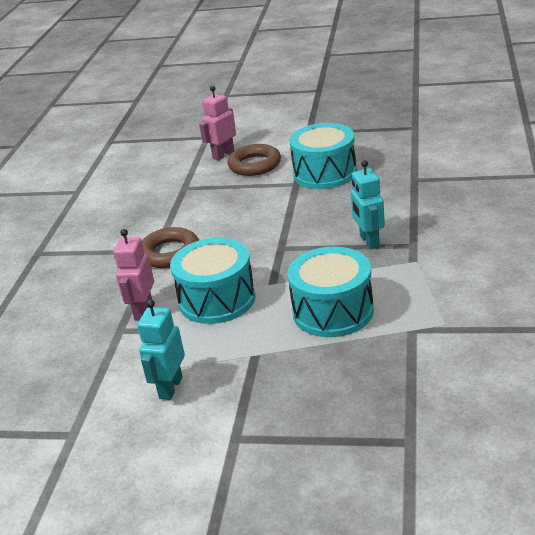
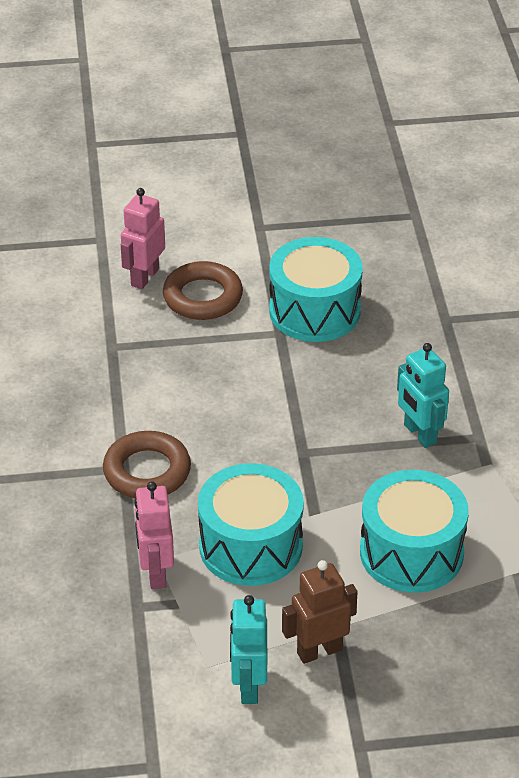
camera: 20 degrees left, 10 degrees up
(234, 369) = (319, 651): none -> brown robot

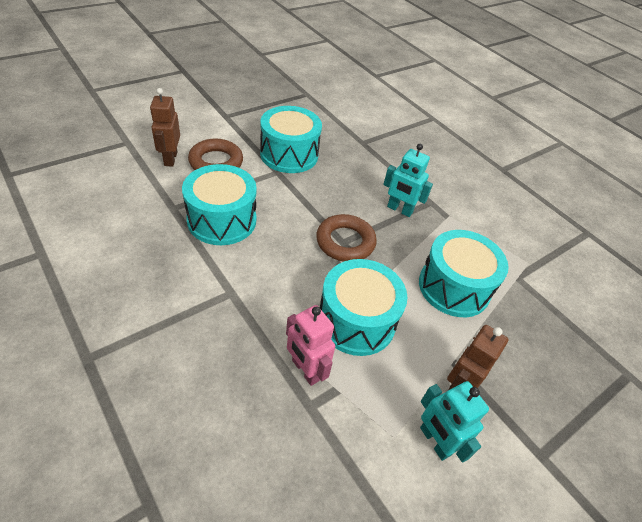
camera: 35 degrees left, 5 degrees up
(144, 277) = (170, 159): pink robot -> brown robot
(147, 471) = (250, 289): brown ring -> brown ring (345, 242)
(163, 379) = (222, 220): none -> turquoise drum

